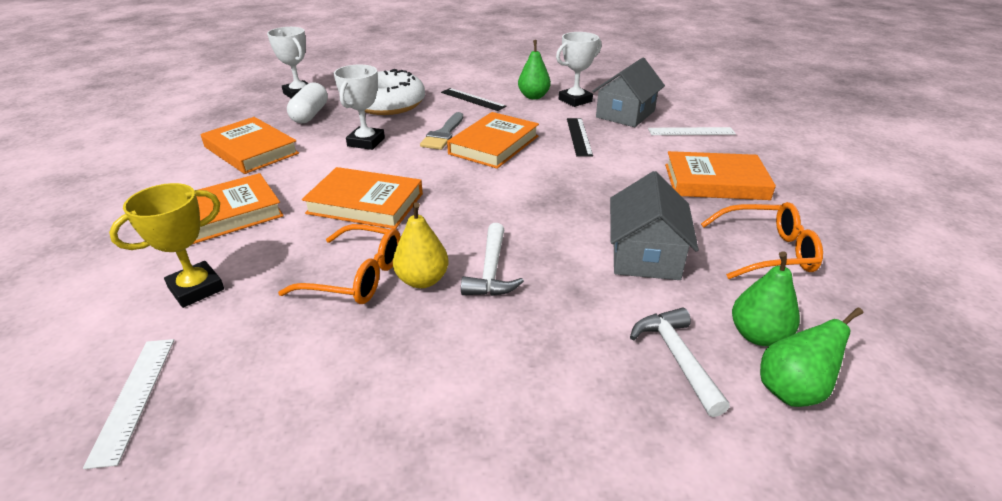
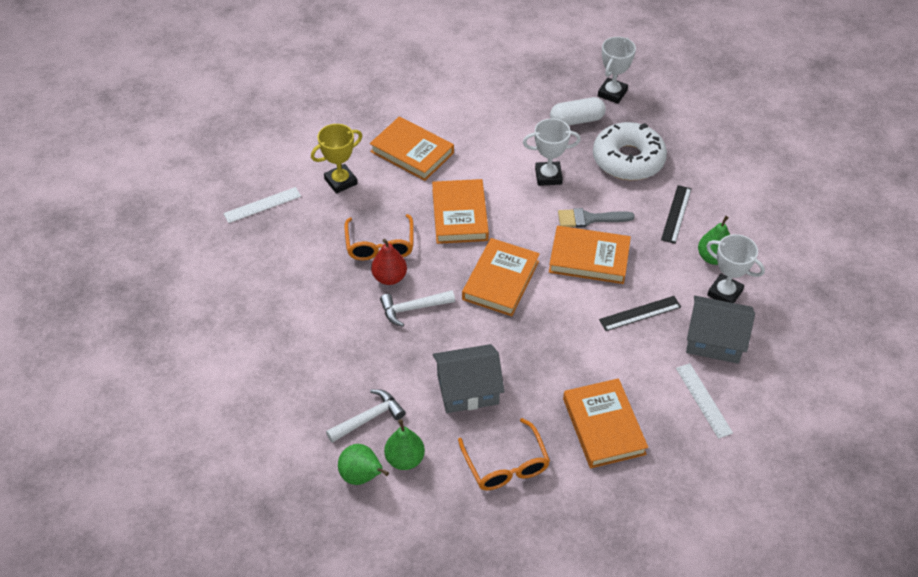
camera: 70 degrees right, 15 degrees up
(196, 289) = (341, 181): yellow trophy -> yellow trophy turned 60 degrees counterclockwise
(251, 150) = (499, 118): orange book -> orange book (500, 280)
(422, 280) = (389, 277): yellow pear -> red pear

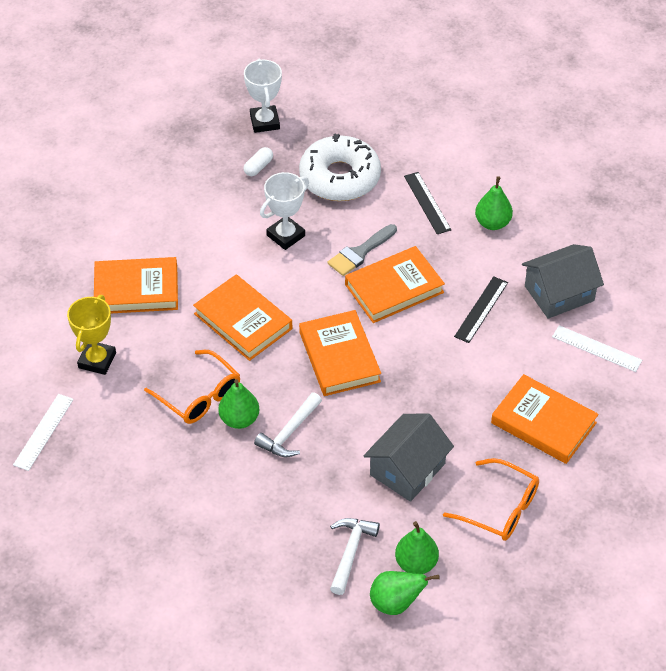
camera: 40 degrees left, 0 degrees up
(389, 277) = (239, 419): red pear -> green pear
(576, 120) = (258, 167): white capsule -> white capsule, size x0.59
(724, 293) = (529, 248): white trophy -> none

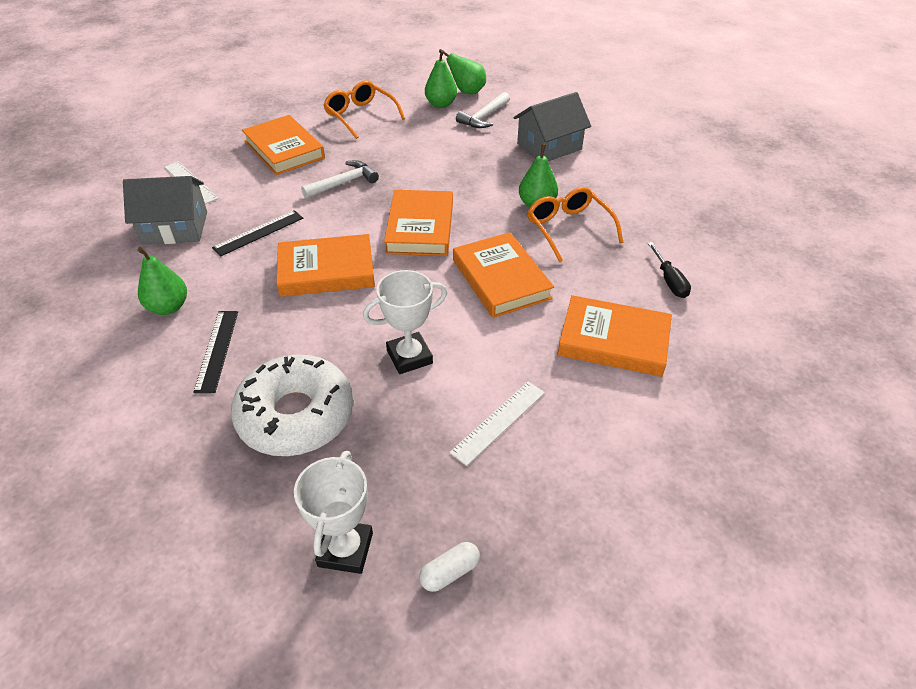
camera: 160 degrees left, 5 degrees down
(44, 432) = (728, 235): white ruler -> white ruler (498, 422)
(97, 360) = (669, 281): yellow trophy -> black screwdriver
(258, 167) = (396, 466): white capsule -> white capsule (450, 572)
(289, 433) = (496, 187): white hammer -> white hammer (344, 183)
(360, 252) = (336, 315): grey brush -> none
(407, 469) = (412, 147): grey house -> grey house (549, 146)

